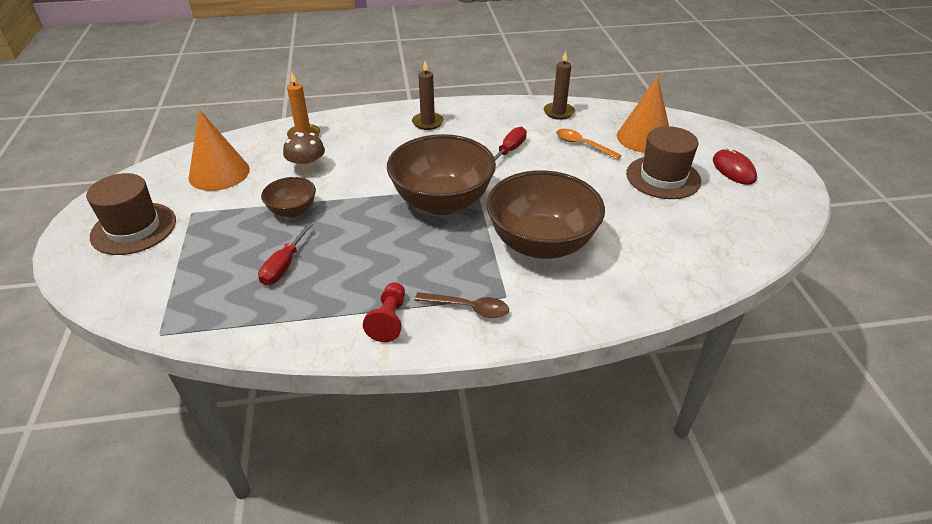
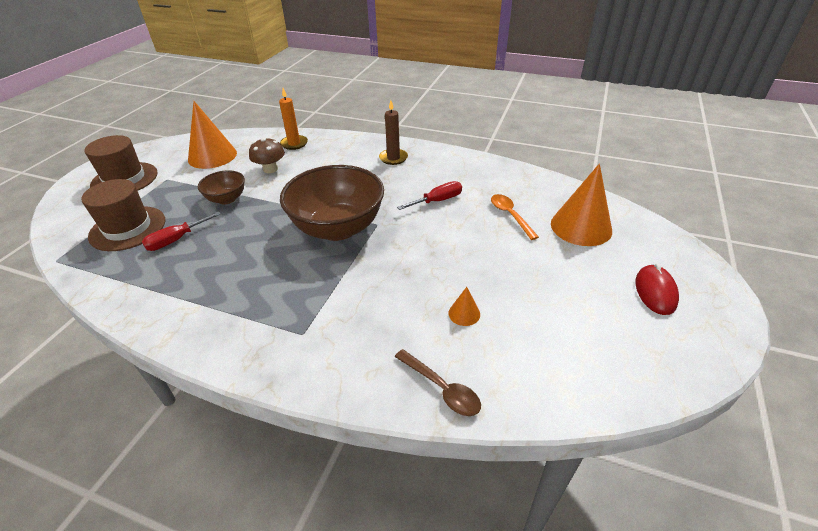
camera: 30 degrees right, 0 degrees up
(389, 320) = (196, 314): red pawn -> none
(468, 308) = (262, 331): brown spoon -> brown spoon (441, 388)
(541, 243) = (381, 296): brown bowl -> none
(558, 112) = (516, 179): brown candle -> none
(618, 232) = (464, 313): none -> orange cone
(663, 177) = (564, 273): brown hat -> brown hat (128, 228)

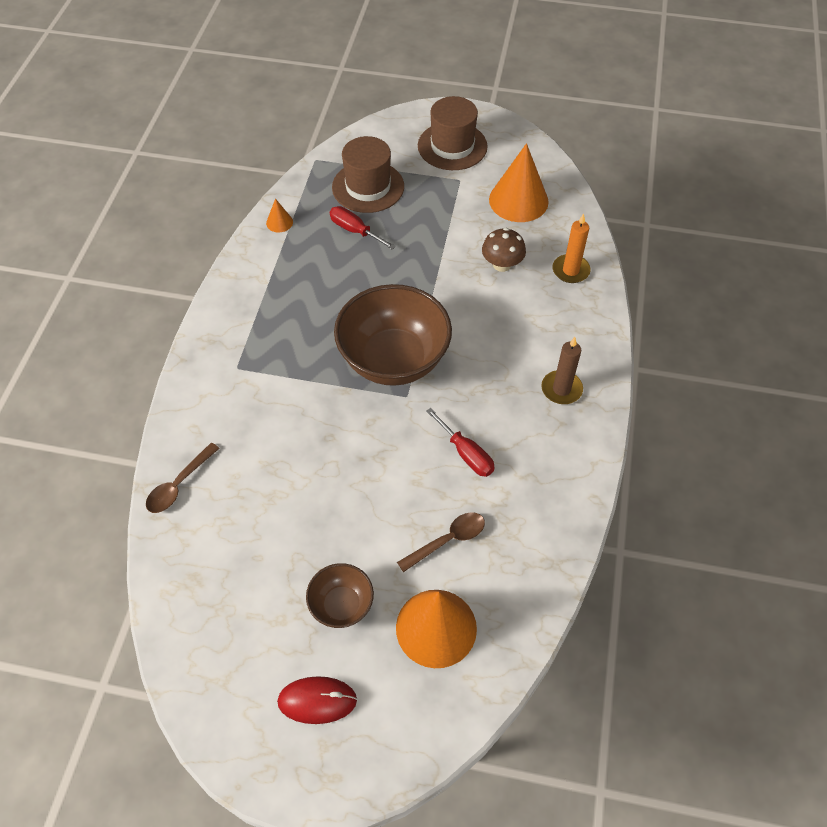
camera: 80 degrees right, 15 degrees up
(226, 199) = (431, 245): brown bowl -> brown bowl (341, 605)
(464, 313) = (269, 497): orange cone -> orange cone (279, 222)
(510, 215) = (447, 540): orange spoon -> brown spoon

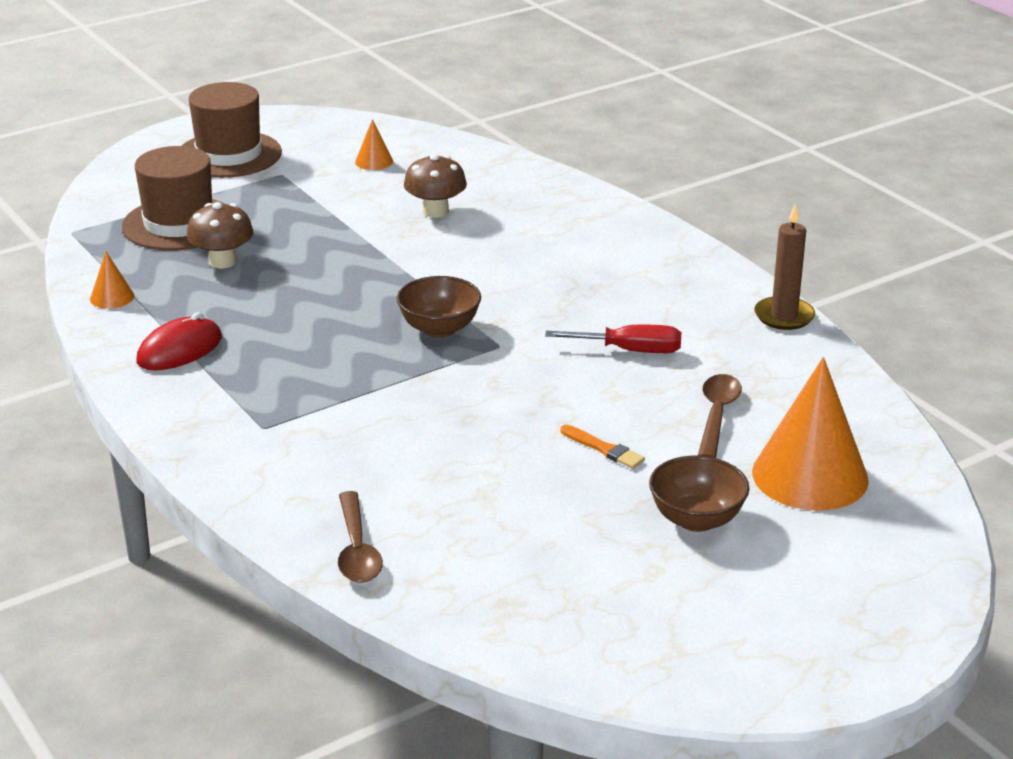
camera: 45 degrees left, 25 degrees down
(317, 700) = (792, 596): red mouse -> red mouse (179, 350)
(355, 230) = (222, 261): red screwdriver -> brown mushroom
(362, 515) = (603, 449): none -> orange brush
(394, 360) = (439, 329): brown bowl -> brown bowl, size x0.50
(518, 200) = (374, 161): orange cone -> orange cone, size x0.44
(561, 389) = (643, 262): brown candle -> brown candle (784, 316)
(570, 270) = (513, 184): orange candle -> none

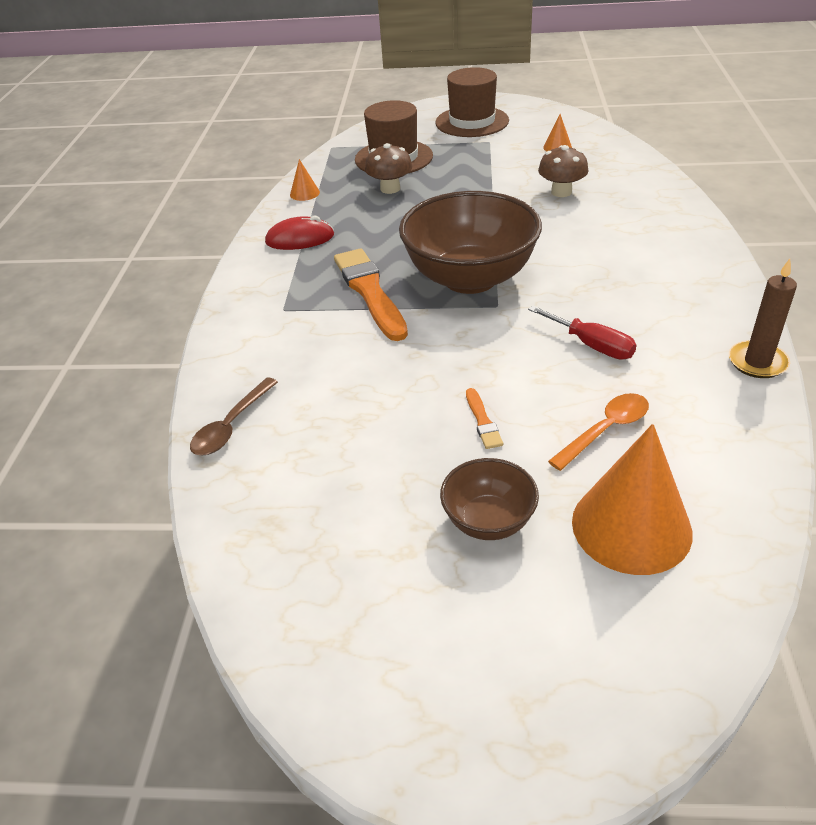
camera: 40 degrees right, 10 degrees up
(343, 377) = (370, 292): none -> orange brush
(439, 329) = (470, 278): brown bowl -> brown bowl, size x2.02
(717, 415) = (605, 430): brown spoon -> orange spoon

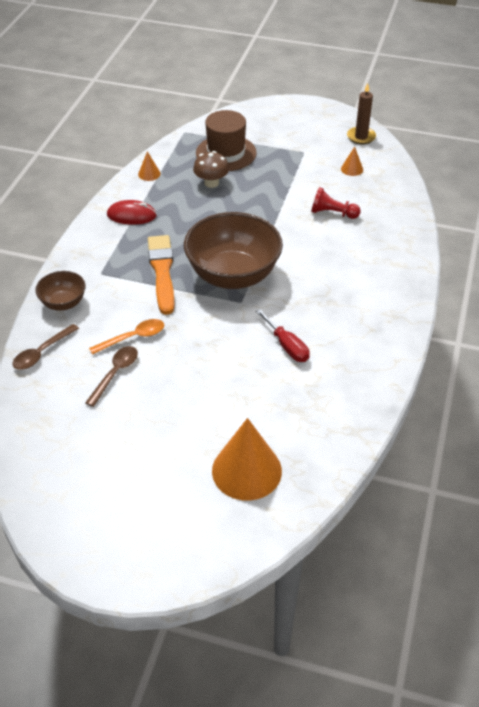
camera: 10 degrees right, 5 degrees up
(357, 431) = (115, 374): none -> brown spoon
(472, 122) = (300, 128): brown hat -> none
(483, 421) = (193, 384): orange brush -> none
(488, 521) = (167, 448): brown bowl -> brown bowl (63, 303)
(561, 192) = (332, 213): brown mushroom -> red pawn
(605, 430) = (264, 407): orange spoon -> orange spoon (133, 337)
(757, 362) = (386, 383): brown candle -> brown candle (361, 137)

